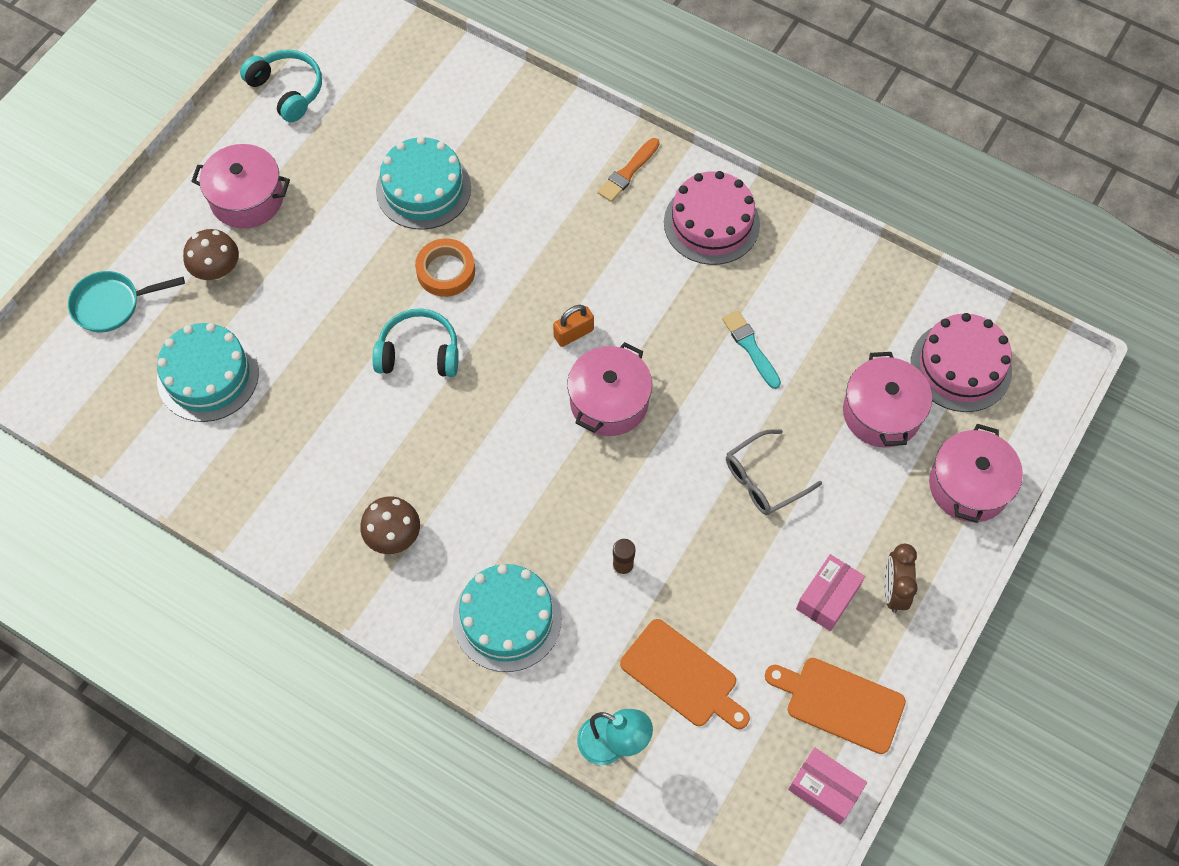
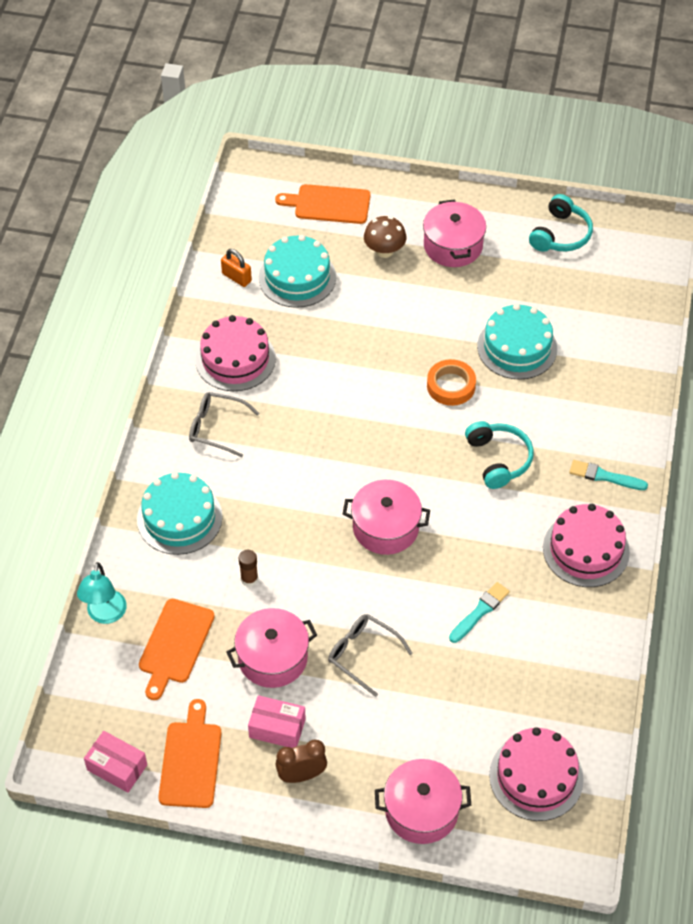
camera: 70 degrees right, 10 degrees down
(112, 304) = (329, 204): turquoise pan -> orange cutting board
(299, 484) = (235, 359): none -> pink cake
(393, 536) = (217, 428): brown mushroom -> grey glasses
(419, 353) = (372, 393): turquoise headphones -> turquoise headphones (498, 459)
(573, 333) = (435, 485): orange padlock -> orange padlock (236, 277)
(628, 172) = (605, 476): orange brush -> turquoise brush
(824, 789) = (117, 767): pink box -> pink box turned 75 degrees counterclockwise
(881, 413) = (462, 725): pink pot -> pink pot (272, 658)

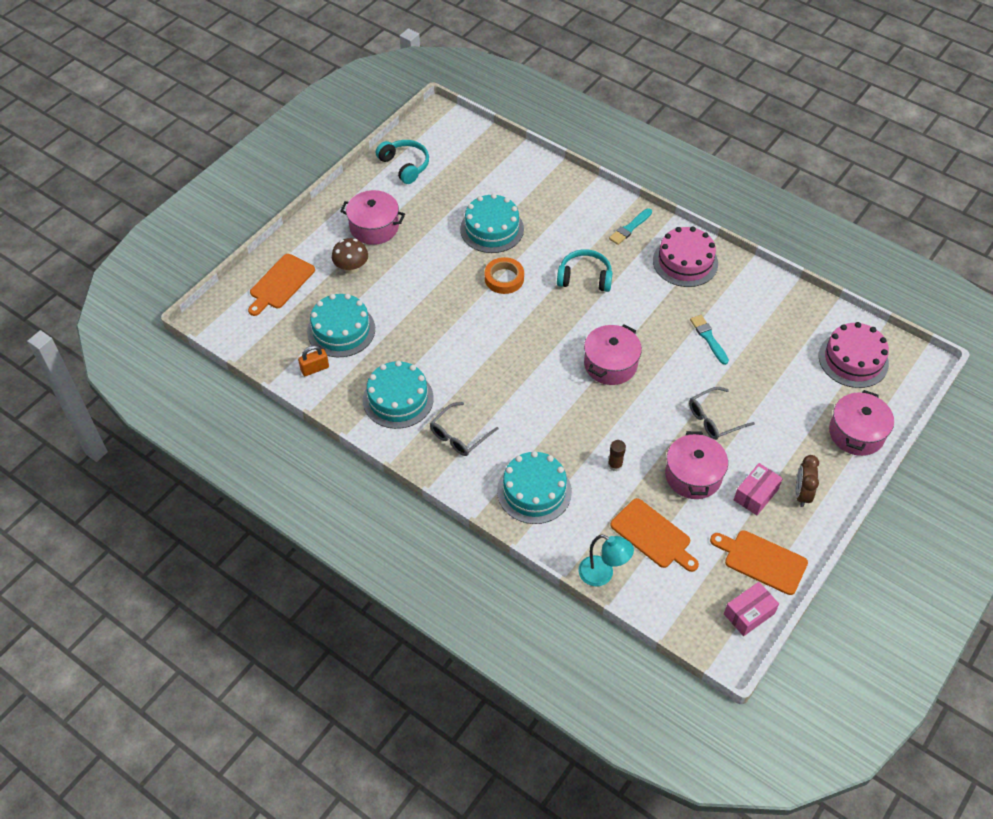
camera: 65 degrees left, 0 degrees up
(235, 359) = (398, 399): pink cake -> turquoise cake

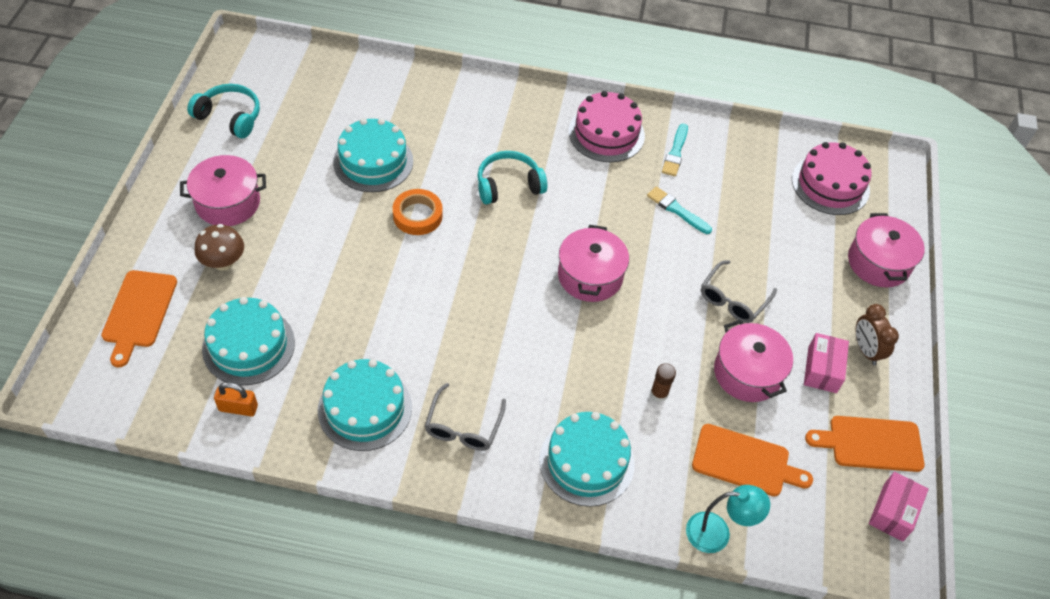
camera: 30 degrees left, 0 degrees up
(315, 368) = (238, 408): orange padlock -> orange padlock turned 60 degrees clockwise
(630, 228) = (528, 113): turquoise brush -> turquoise brush (675, 152)

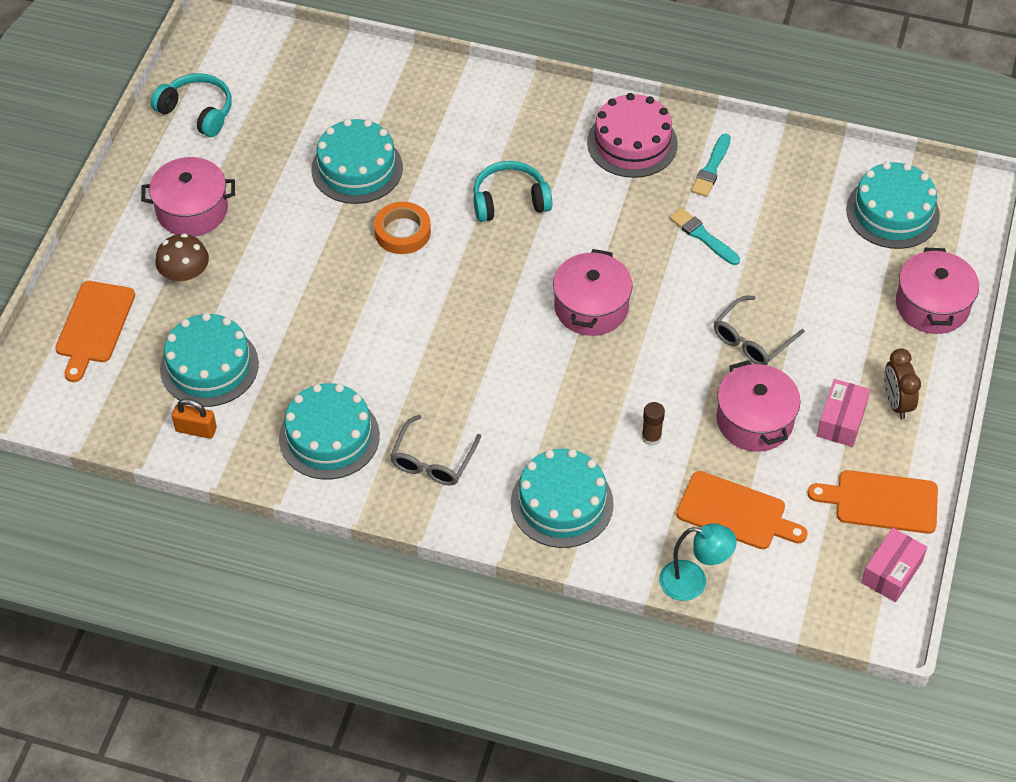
camera: 10 degrees right, 0 degrees up
(830, 184) = (892, 212): pink cake -> turquoise cake

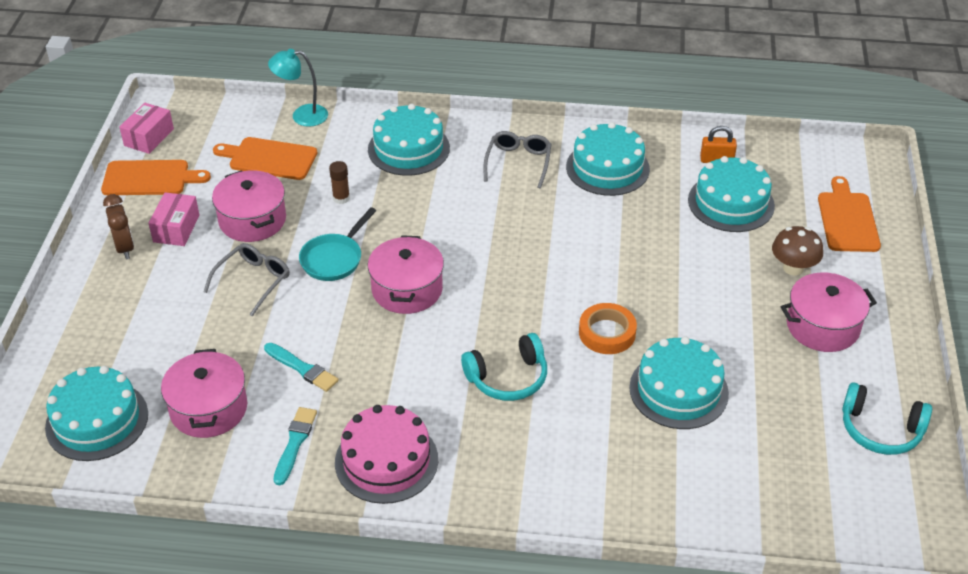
camera: 170 degrees right, 10 degrees down
(664, 355) = (334, 259): none -> turquoise pan
(932, 305) = (74, 332): pink pot -> pink pot (208, 408)

